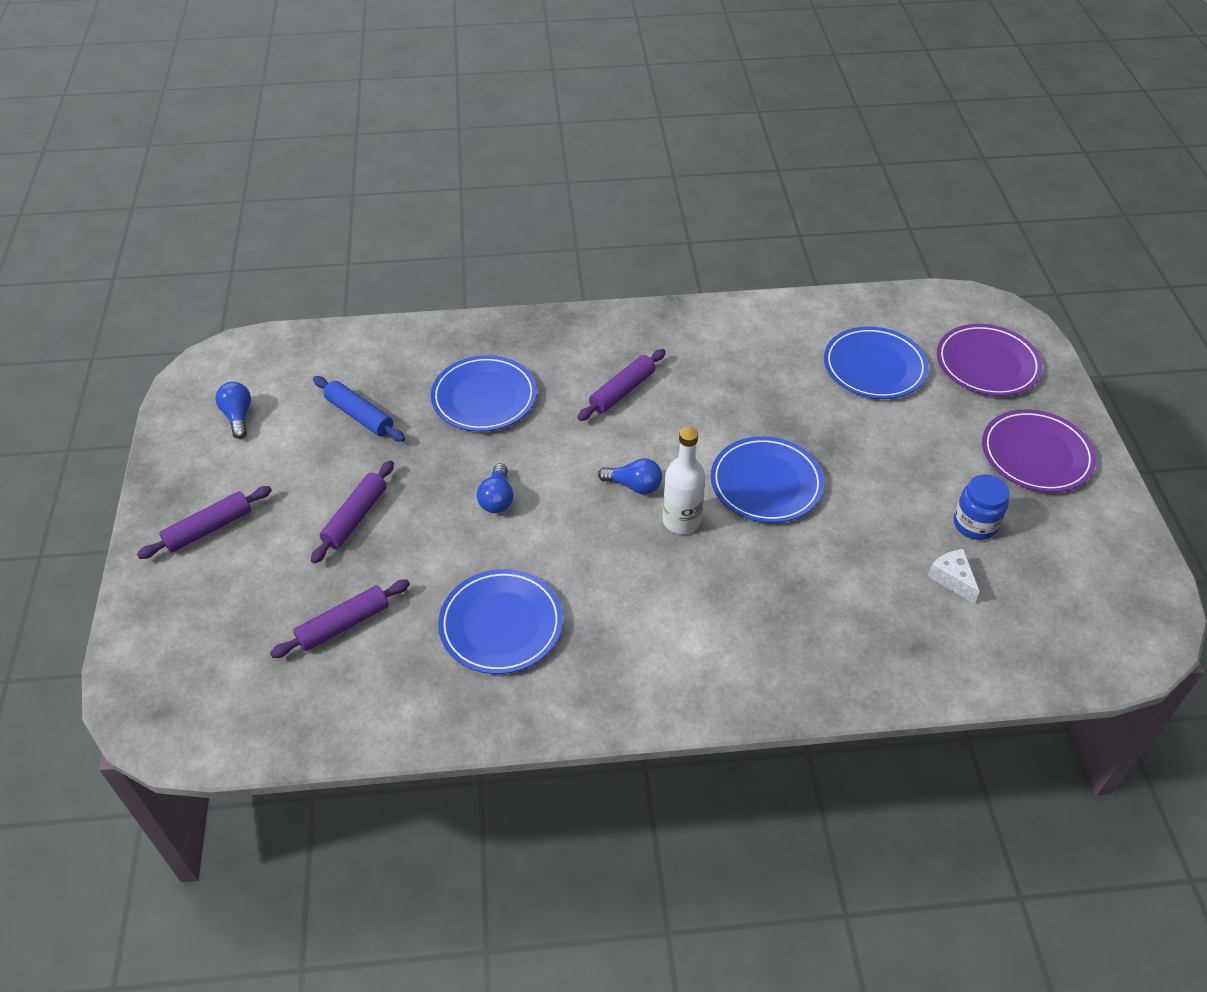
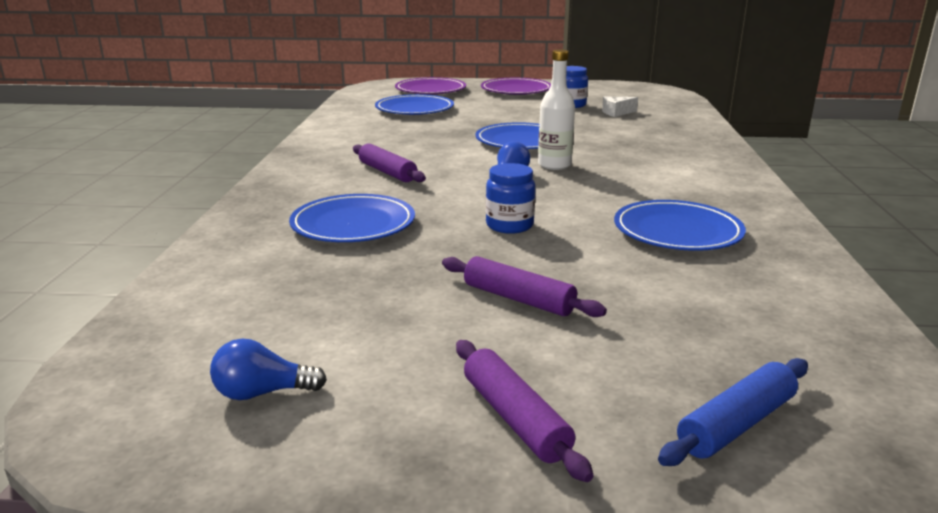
camera: 80 degrees left, 25 degrees down
(343, 625) = (693, 309): purple rolling pin -> none
(359, 415) = (333, 293): blue rolling pin -> blue rolling pin (736, 424)
(497, 498) = (509, 225): blue light bulb -> blue jar

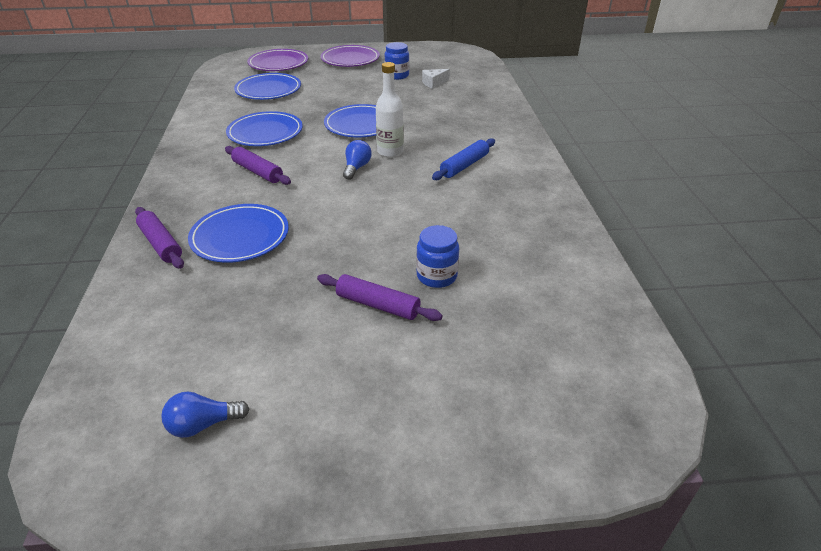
camera: 10 degrees left, 15 degrees up
(509, 225) = (362, 226): blue jar -> blue jar (436, 276)
(515, 418) = (387, 422): purple rolling pin -> purple rolling pin (161, 244)
(677, 231) = (487, 220): blue plate -> blue plate (265, 133)
(736, 424) = (533, 406): blue rolling pin -> blue rolling pin (464, 166)

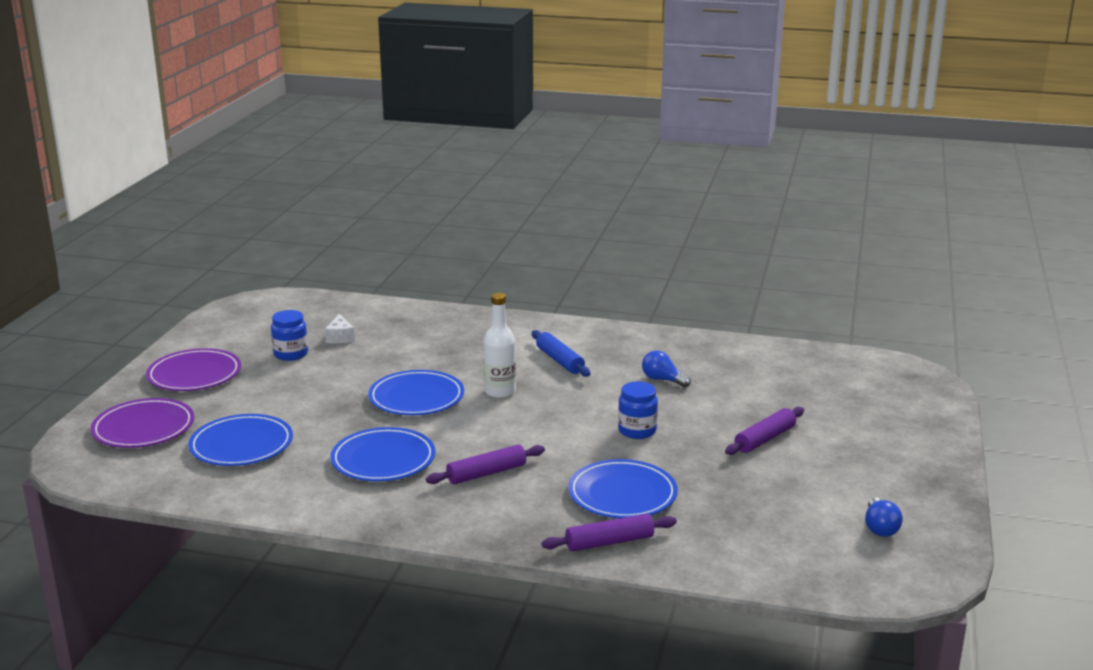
camera: 70 degrees left, 15 degrees down
(356, 168) = (522, 415): blue light bulb -> blue light bulb (662, 380)
(436, 276) = (737, 408): blue jar -> blue jar (637, 431)

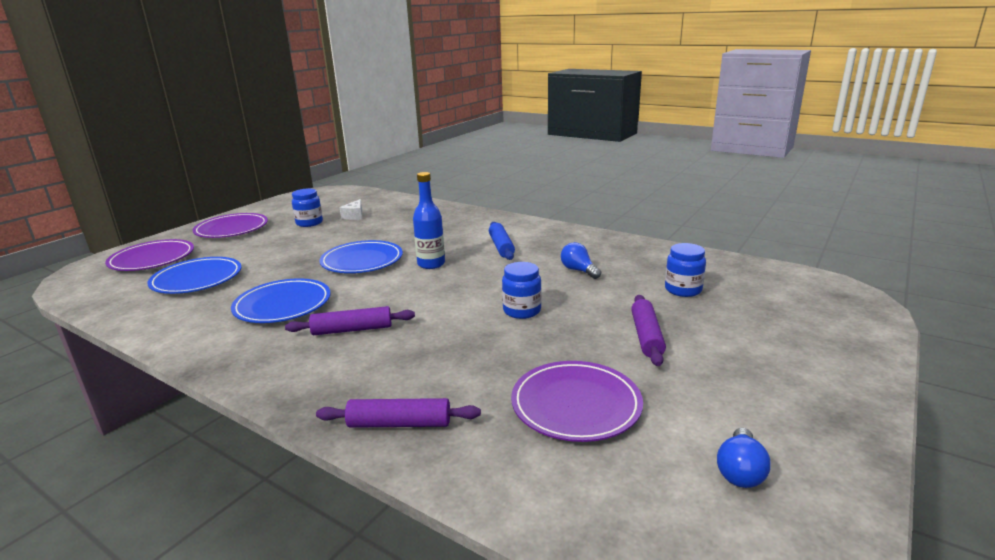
camera: 20 degrees right, 0 degrees up
(500, 392) = (431, 264): white bottle -> blue bottle
(622, 494) = (457, 371): blue plate -> none
(740, 504) = (576, 405): none -> purple plate
(765, 439) = (646, 336): purple rolling pin -> purple rolling pin turned 60 degrees counterclockwise
(774, 388) = (683, 290): none -> blue jar

